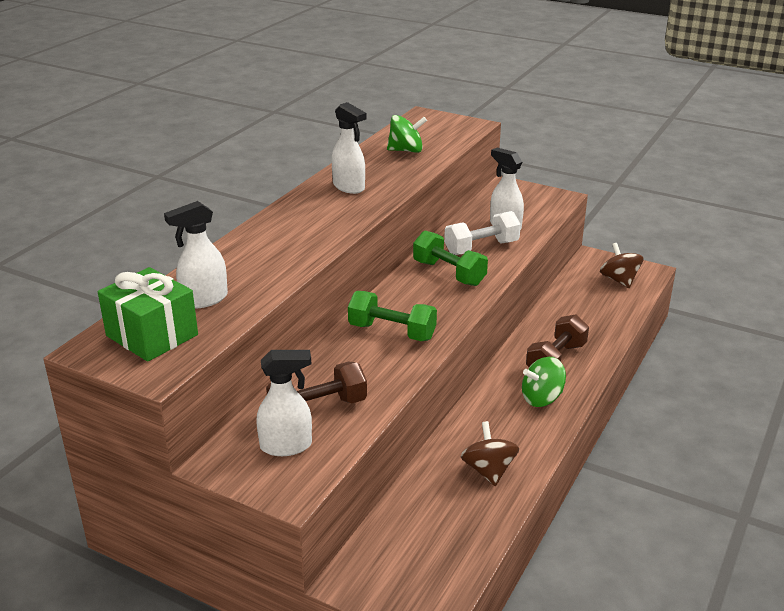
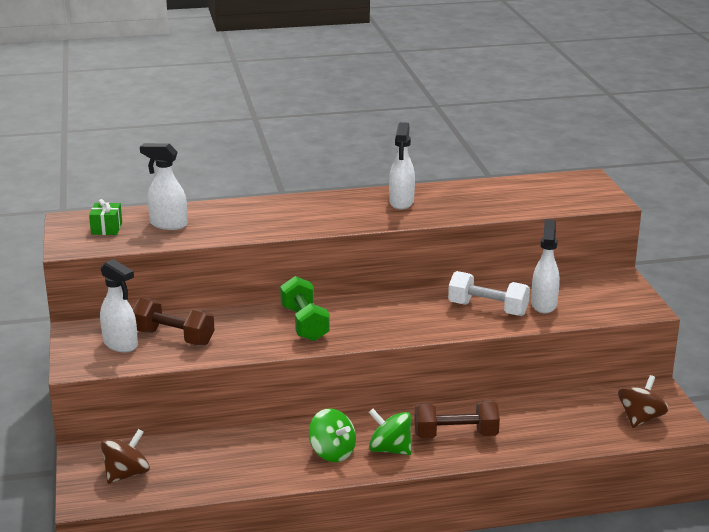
camera: 50 degrees right, 5 degrees down
(152, 335) = (107, 228): green gift -> green gift, size x0.54
(406, 150) = (504, 197): green spinning top -> green spinning top (332, 453)
(449, 273) = (424, 312): green dumbbell -> none
(488, 470) = (265, 462): brown spinning top -> brown spinning top (126, 474)

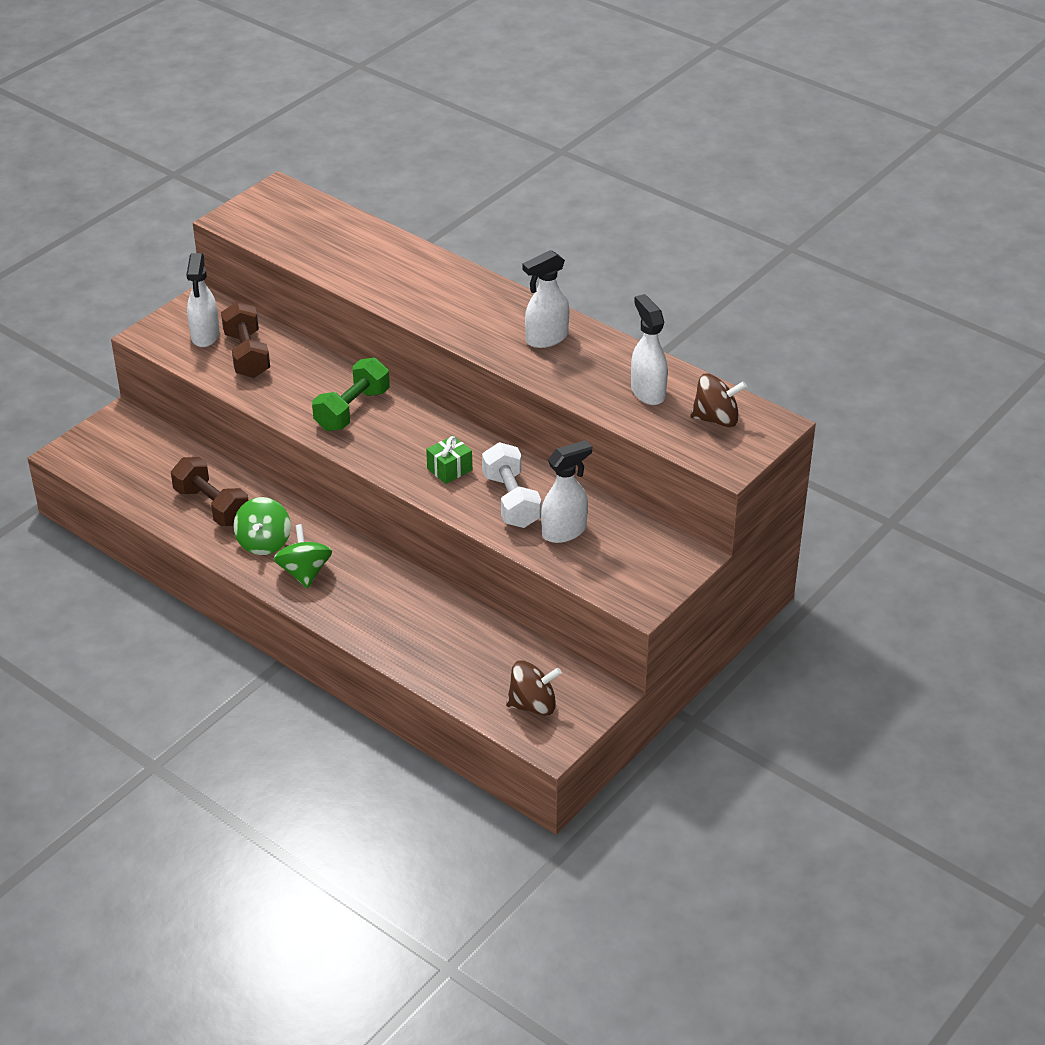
camera: 50 degrees right, 15 degrees up
(107, 228) = (285, 216): green gift -> green gift (449, 469)
(126, 474) = (119, 453): brown spinning top -> brown spinning top (716, 419)
(168, 224) = (332, 241): white spray bottle -> white spray bottle (647, 392)
(455, 435) = (370, 599): brown dumbbell -> brown dumbbell (212, 506)

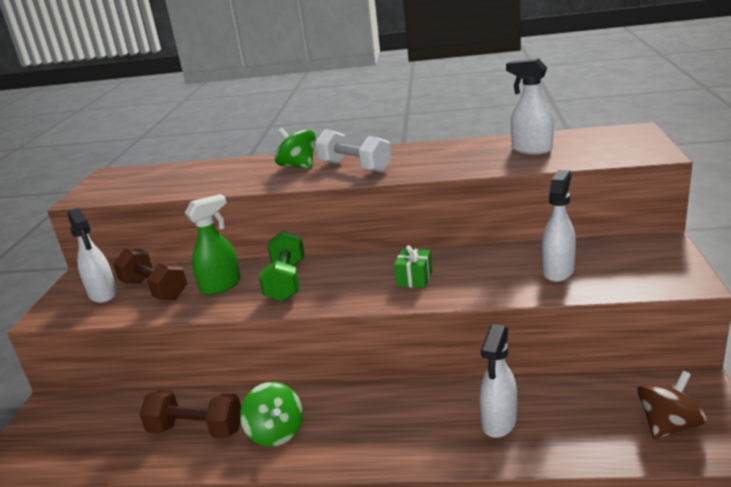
camera: 30 degrees left, 15 degrees down
(300, 383) = (221, 286): none -> green spray bottle
(304, 572) = (340, 435): green spinning top -> green spinning top (298, 166)
(511, 501) = (489, 273): white dumbbell -> white dumbbell (354, 167)
(546, 338) = (417, 157): white spray bottle -> white spray bottle (498, 422)
(716, 419) = (598, 142): brown spinning top -> none

